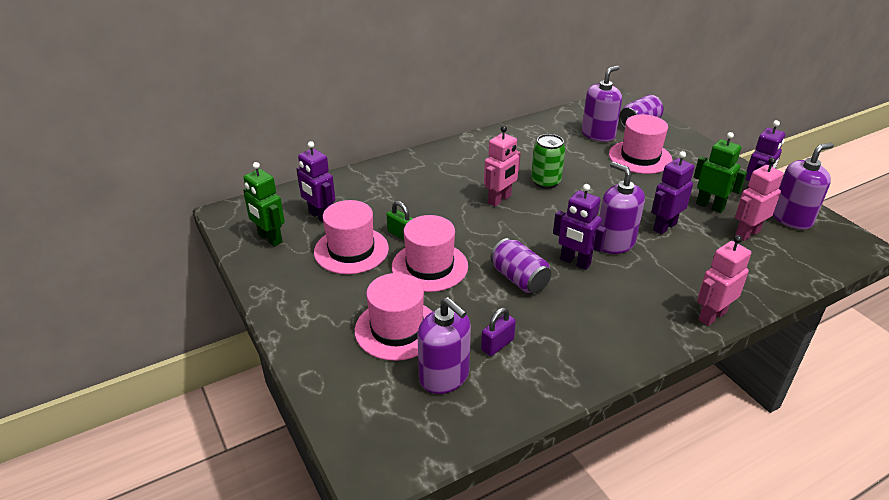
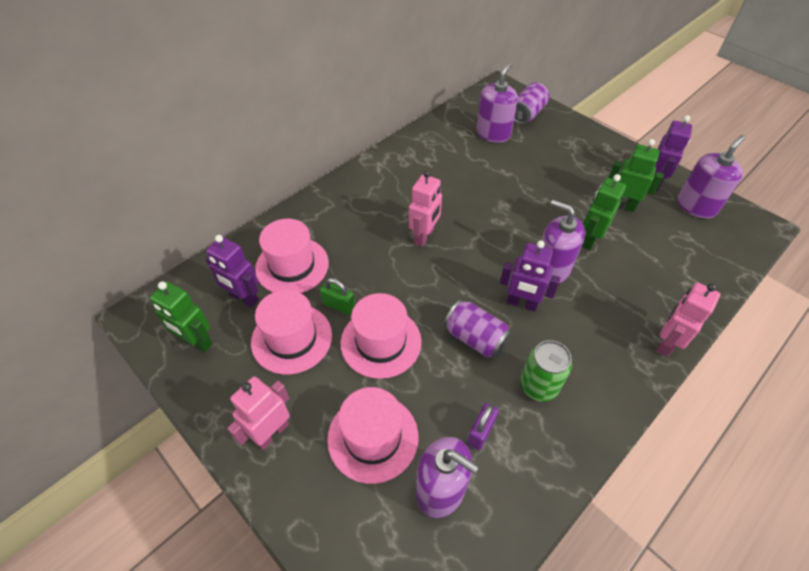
camera: 15 degrees left, 15 degrees up
(545, 182) = (462, 204): green can -> green can (538, 386)
(640, 157) = (540, 156): pink hat -> pink hat (292, 265)
(664, 227) = (589, 240): purple robot -> green robot
(747, 233) = (664, 233): pink robot -> pink robot (271, 433)

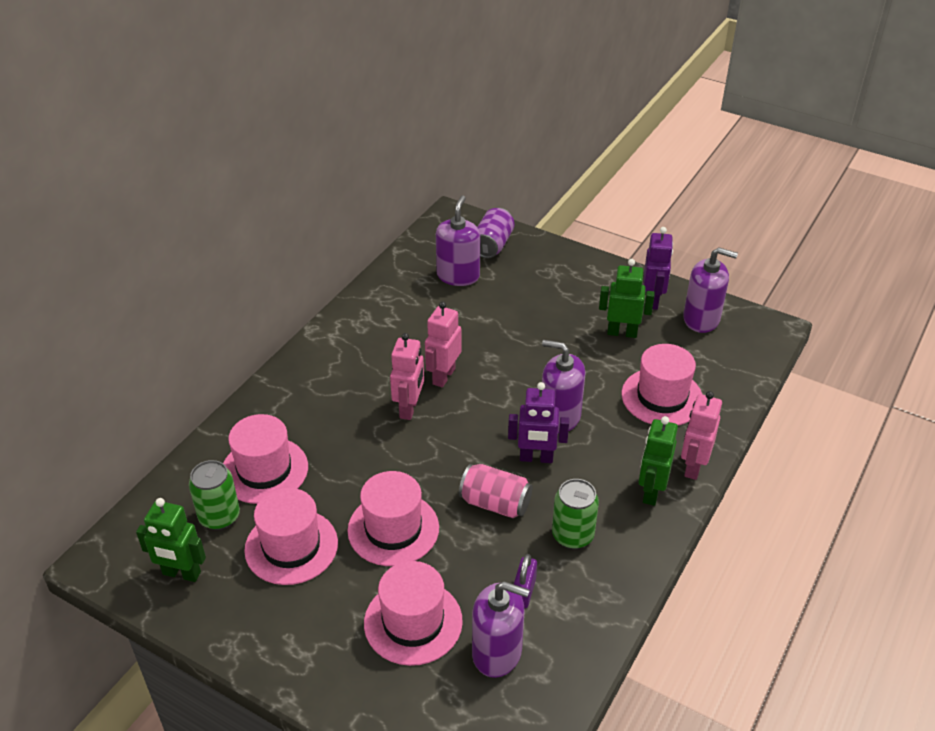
camera: 15 degrees left, 10 degrees down
(244, 298) = (219, 516): purple robot -> green can
(271, 433) = (302, 643): pink robot -> pink robot (443, 376)
(339, 305) = (334, 501): green padlock -> none
(475, 338) = (495, 503): purple can -> pink can
(589, 240) = (594, 377): green robot -> green robot (651, 492)
(648, 270) = (662, 397): none -> pink hat
(696, 206) = (701, 319): purple soap dispenser -> purple soap dispenser turned 75 degrees clockwise

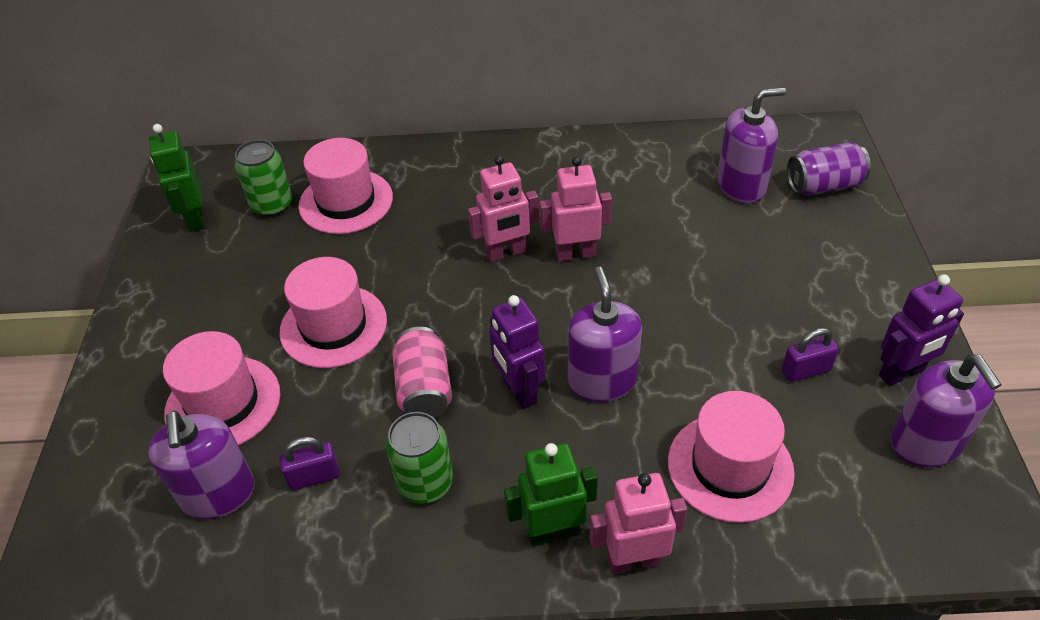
camera: 60 degrees right, 5 degrees up
(291, 546) = (266, 268): pink hat -> none
(622, 332) = (805, 371): green robot -> purple padlock

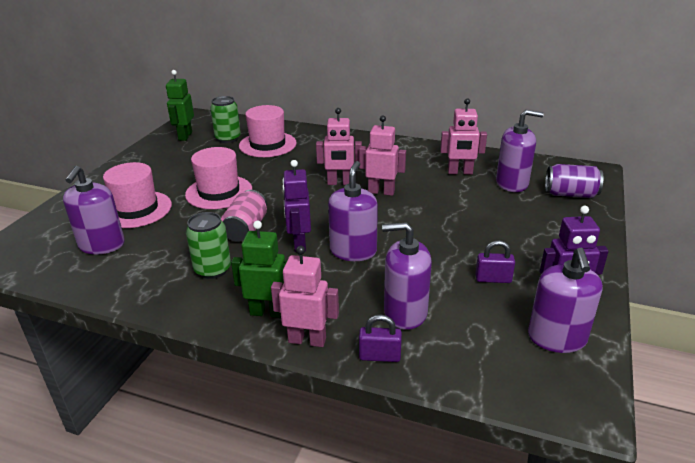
camera: 20 degrees right, 15 degrees down
(314, 477) = (156, 251): purple padlock -> purple padlock (379, 356)
(662, 183) = (460, 172): none -> pink robot
(730, 467) = (405, 312): pink hat -> purple soap dispenser

